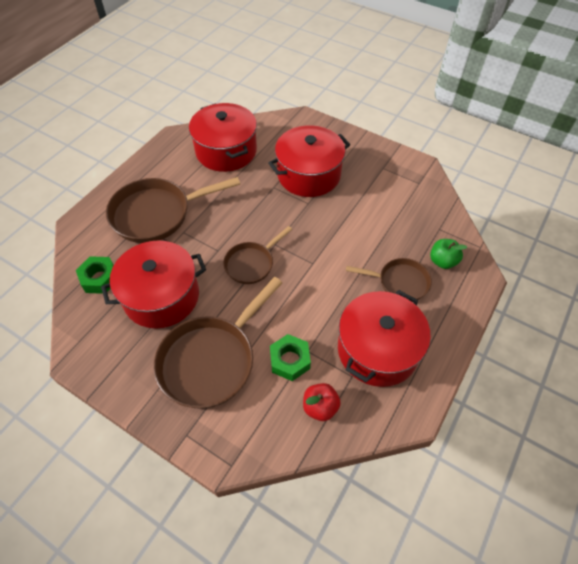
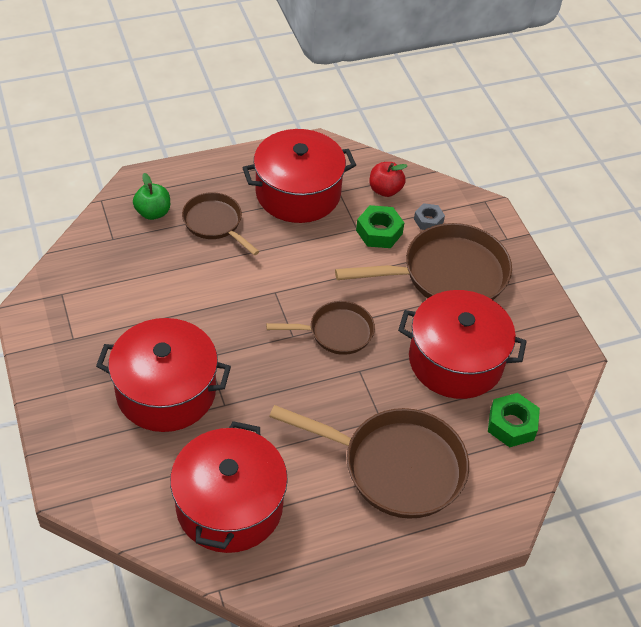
camera: 145 degrees left, 5 degrees down
(262, 402) = (428, 220): none -> grey nut

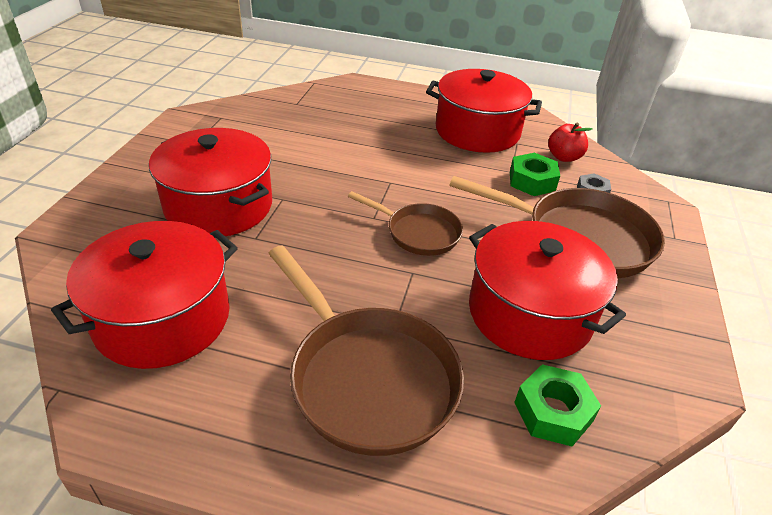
camera: 35 degrees right, 10 degrees down
(153, 212) = (344, 101): green apple -> none
(215, 223) = (386, 123): brown pan -> none

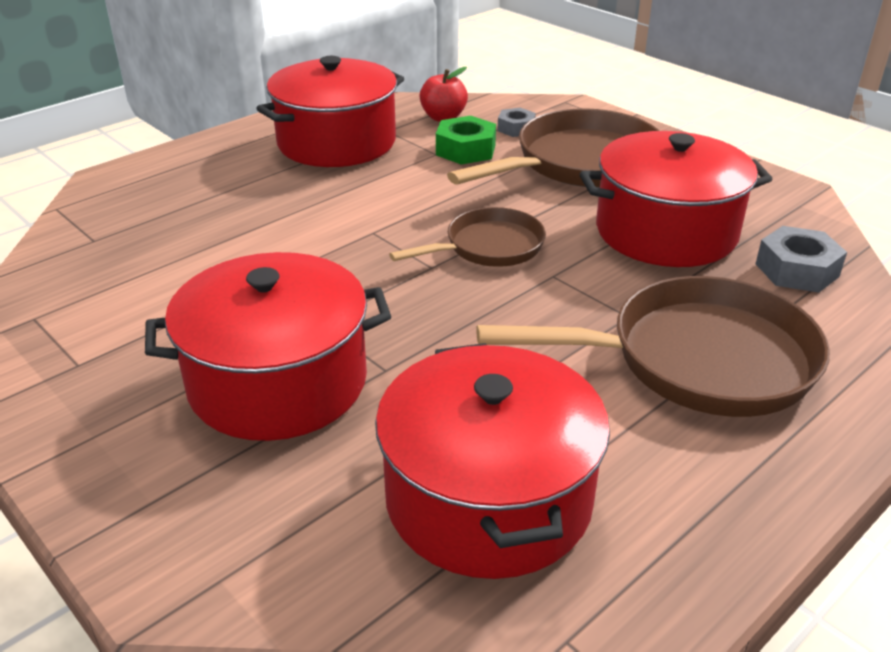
camera: 55 degrees left, 5 degrees down
(553, 412) = (796, 270): green nut -> grey nut

